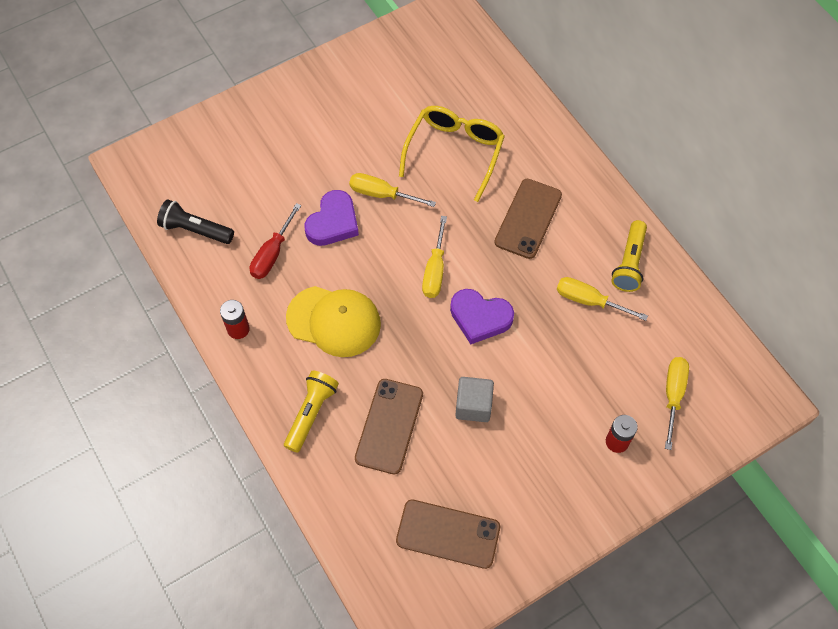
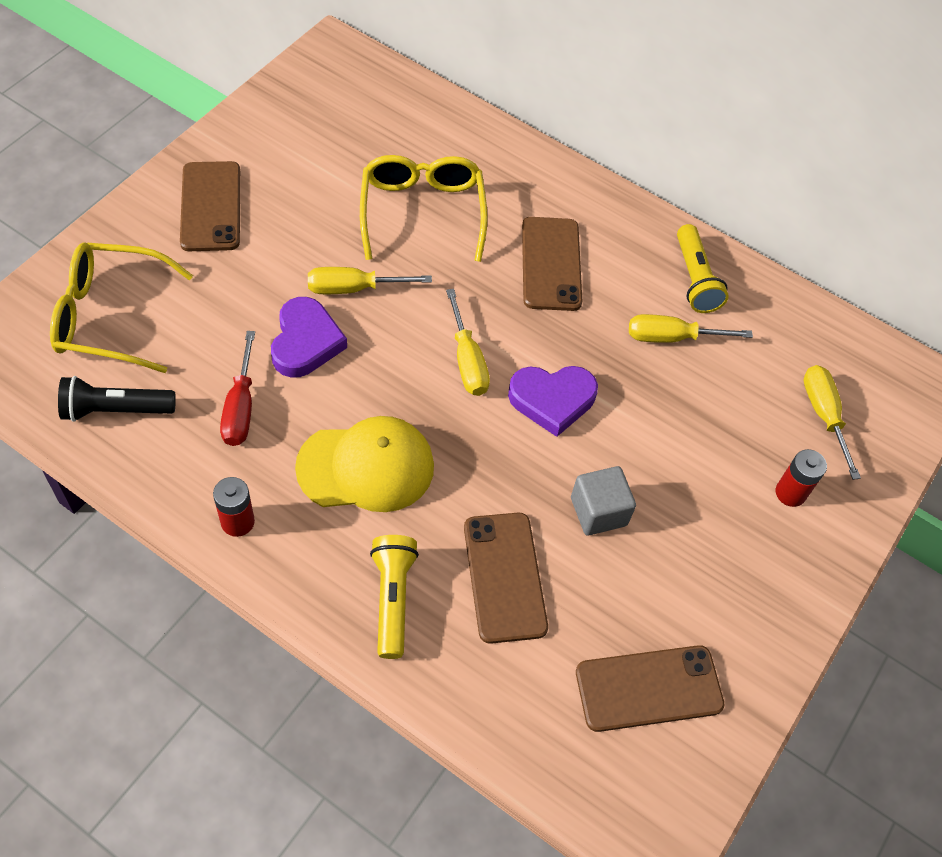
camera: 30 degrees left, 5 degrees down
(217, 165) = (109, 316): none -> yellow glasses
(313, 106) = (211, 206): none -> brown phone

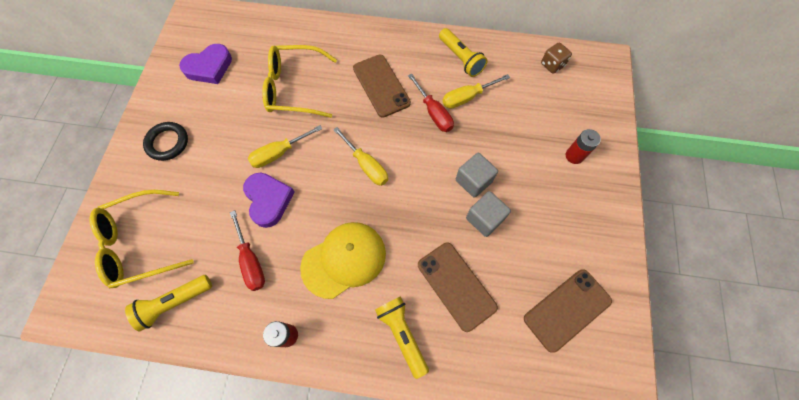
camera: 20 degrees left, 10 degrees up
(116, 410) = (175, 302): black flashlight -> yellow flashlight
(211, 206) = (167, 143): brown phone -> black ring
(422, 211) = (294, 88): yellow glasses -> yellow glasses turned 60 degrees counterclockwise
(552, 400) = (425, 165): purple heart -> purple heart (209, 67)
(608, 335) = (433, 112): none -> red screwdriver
(612, 454) = (473, 181): none -> grey cube
(824, 416) = (566, 104): yellow screwdriver -> none
(836, 351) = (552, 65): none -> brown dice

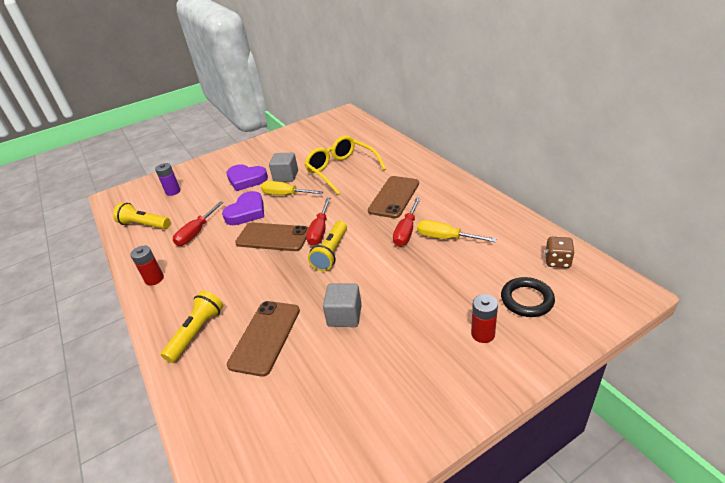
camera: 55 degrees right, 30 degrees down
(139, 243) = (173, 191): yellow glasses -> purple battery
(167, 143) = (247, 159): black ring -> black ring (527, 300)
(209, 67) = (314, 139): purple heart -> purple heart (246, 180)
(344, 260) = (233, 268): yellow cap -> none
(366, 165) = (320, 231): yellow screwdriver -> red screwdriver
(460, 58) = (476, 213): yellow flashlight -> yellow flashlight (331, 253)
(473, 181) = (372, 288): grey cube -> grey cube (286, 176)
(567, 309) = (310, 429): brown phone -> brown phone (273, 237)

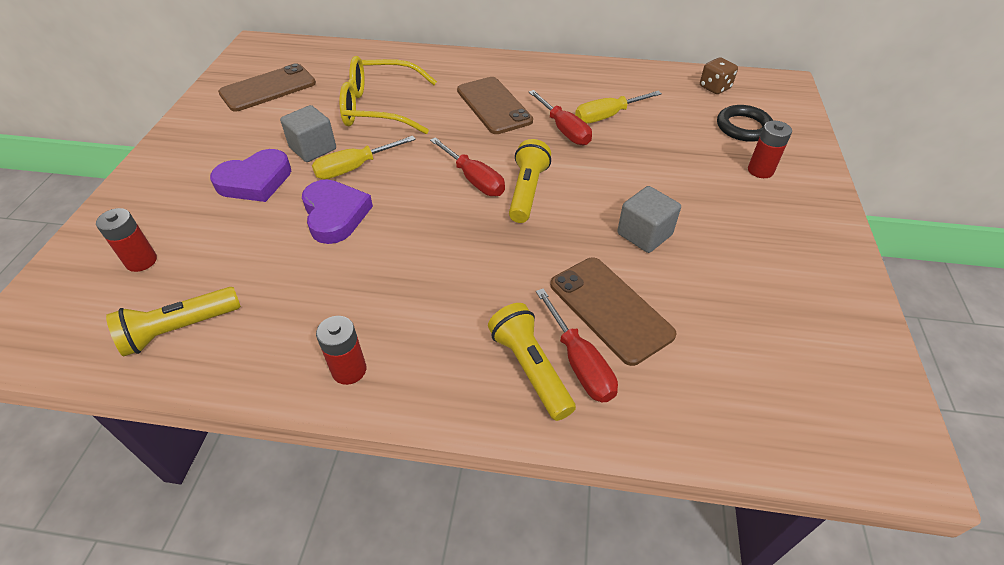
camera: 55 degrees left, 10 degrees up
(173, 191) = (141, 261): purple battery -> red battery
(196, 232) = (302, 280): red screwdriver -> red screwdriver (579, 362)
(273, 237) = (429, 218): brown phone -> brown phone (268, 88)
(331, 253) = (527, 191): yellow flashlight -> yellow flashlight turned 135 degrees counterclockwise

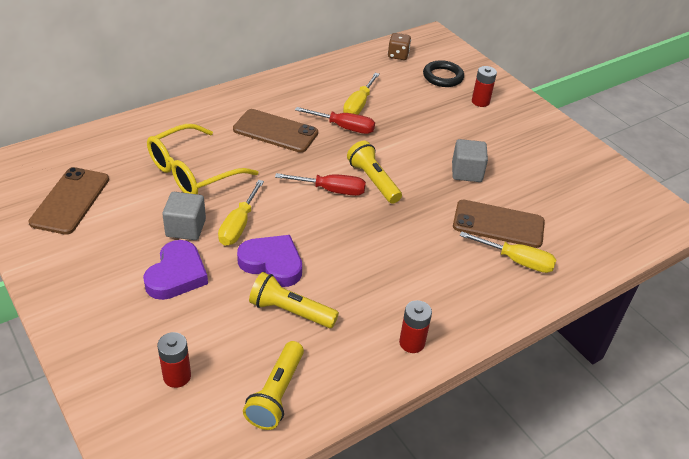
camera: 45 degrees left, 5 degrees down
(530, 369) = (499, 279): yellow flashlight -> yellow flashlight (291, 311)
(579, 362) = (516, 260): red screwdriver -> yellow screwdriver

